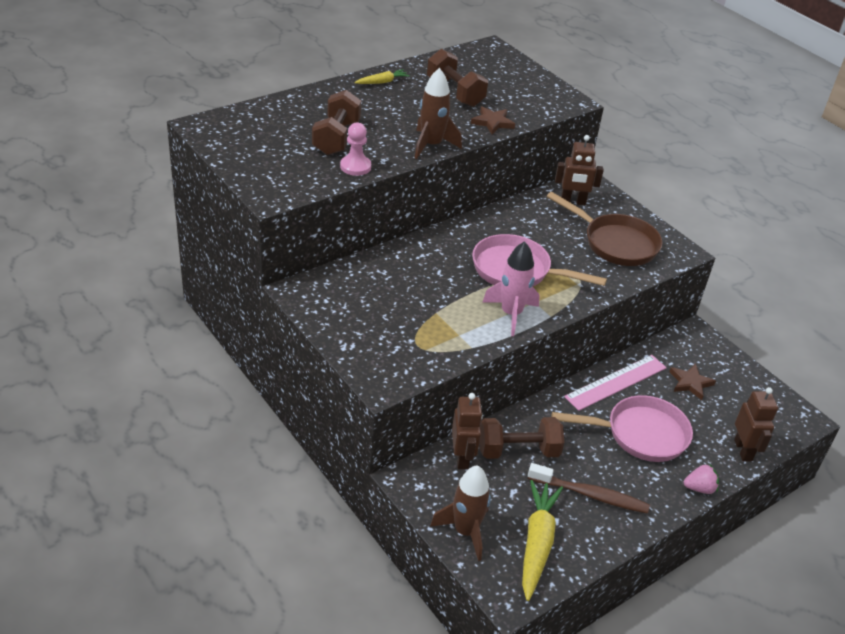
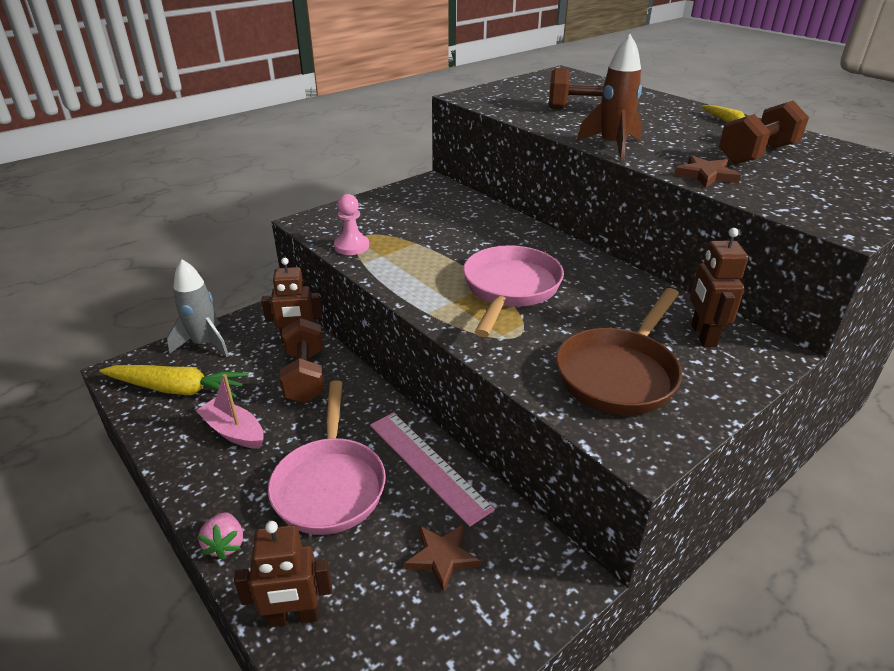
camera: 90 degrees right, 5 degrees down
(355, 167) = (539, 119): pink pawn -> pink pawn (352, 246)
(465, 531) = (205, 344): brown rocket -> grey rocket
(511, 314) = (424, 285): pink rocket -> none
(590, 495) = (234, 431): brown toothbrush -> pink boat

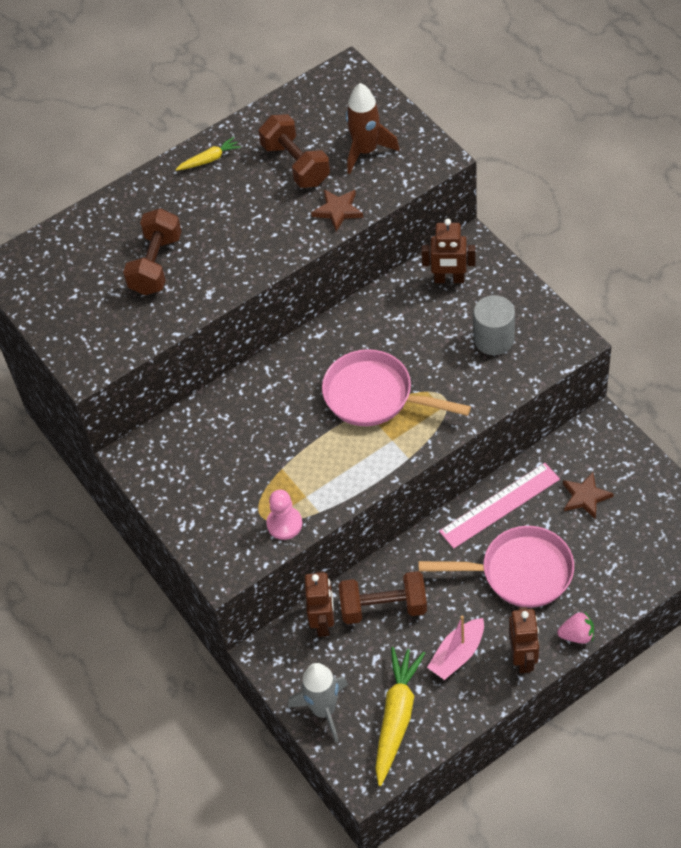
camera: 80 degrees left, 20 degrees up
(294, 617) = (633, 582): brown robot -> brown robot (523, 658)
(612, 146) = (264, 261): brown rocket -> brown rocket (366, 151)
(619, 373) = (494, 339): brown pan -> grey cylinder

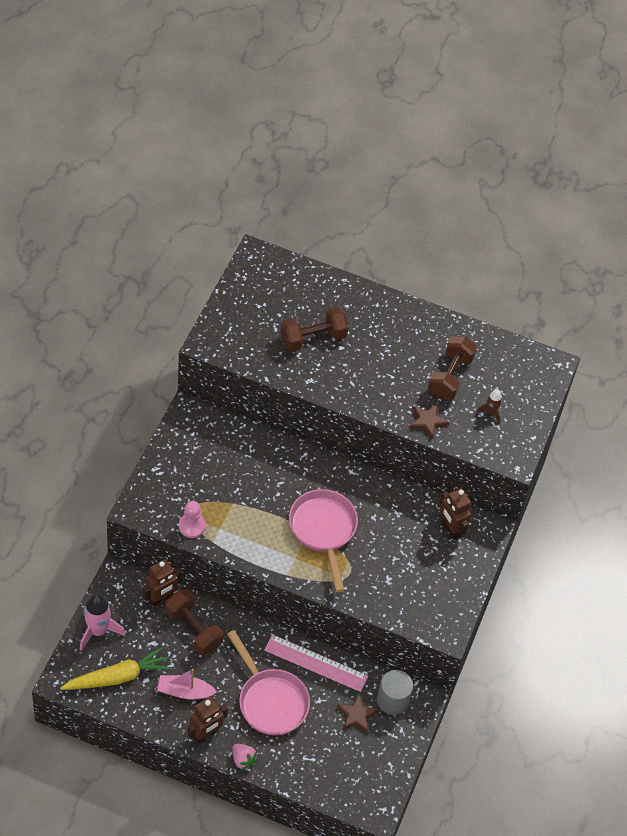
camera: 45 degrees right, 0 degrees up
(209, 159) = (419, 323): yellow carrot -> none
(324, 710) = (98, 631): grey rocket -> pink rocket
(366, 151) = (490, 413): brown rocket -> brown rocket, size x0.55
(494, 339) = (417, 581): grey cylinder -> grey cylinder (392, 700)

